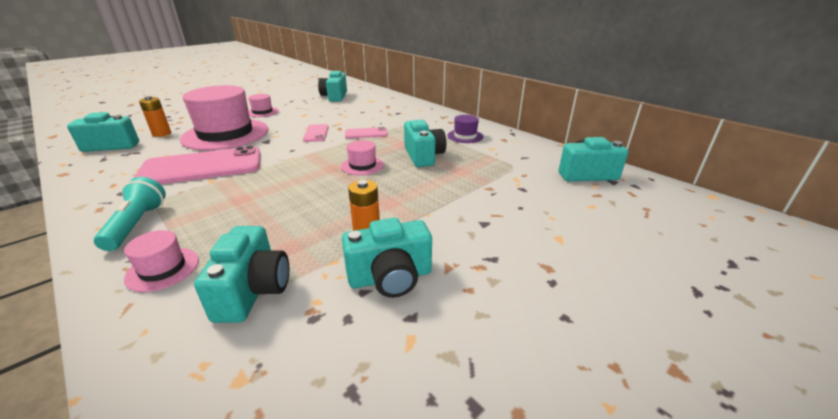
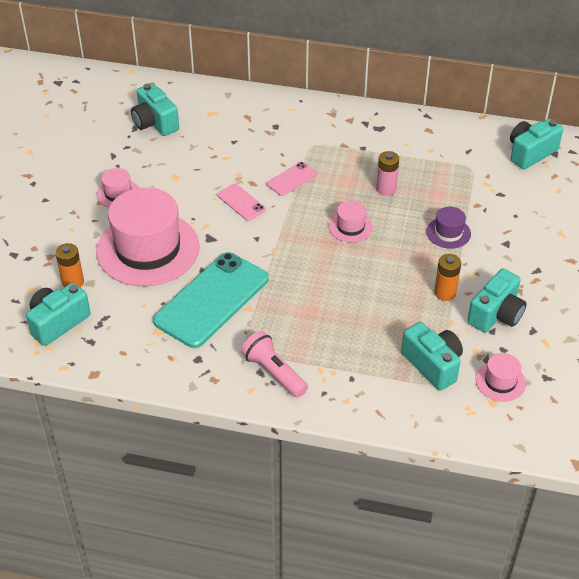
camera: 35 degrees left, 15 degrees up
(137, 224) = (274, 372): turquoise flashlight -> pink flashlight
(163, 269) = (357, 385): pink hat -> pink hat (500, 381)
(202, 167) = (212, 300): pink phone -> turquoise phone
(423, 156) = (386, 189): turquoise camera -> pink battery
(465, 136) = (389, 140): purple hat -> purple hat (448, 233)

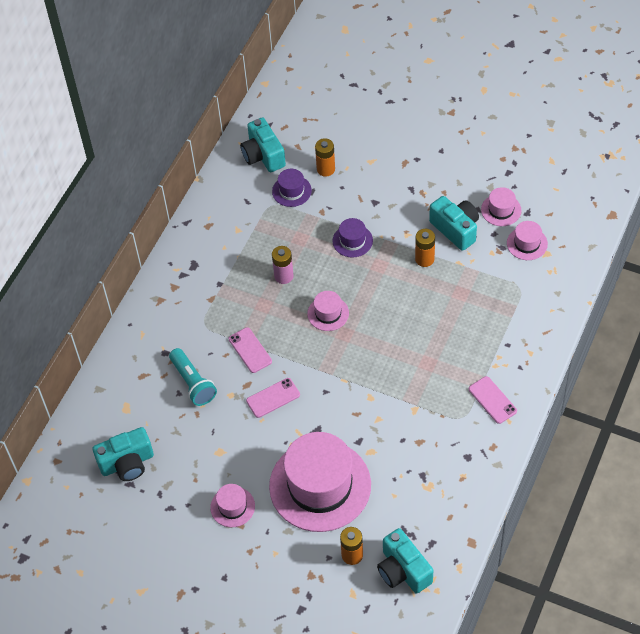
camera: 75 degrees left, 10 degrees up
(212, 300) = (398, 438): turquoise phone -> none
(246, 148) = (193, 383): none -> turquoise flashlight
(274, 372) = (492, 400): pink flashlight -> pink phone
(433, 365) = (502, 285): turquoise camera -> none
(494, 179) = (291, 191): none -> purple hat
(533, 200) = (326, 169): none -> orange battery
(540, 352) = (501, 210): none -> pink hat

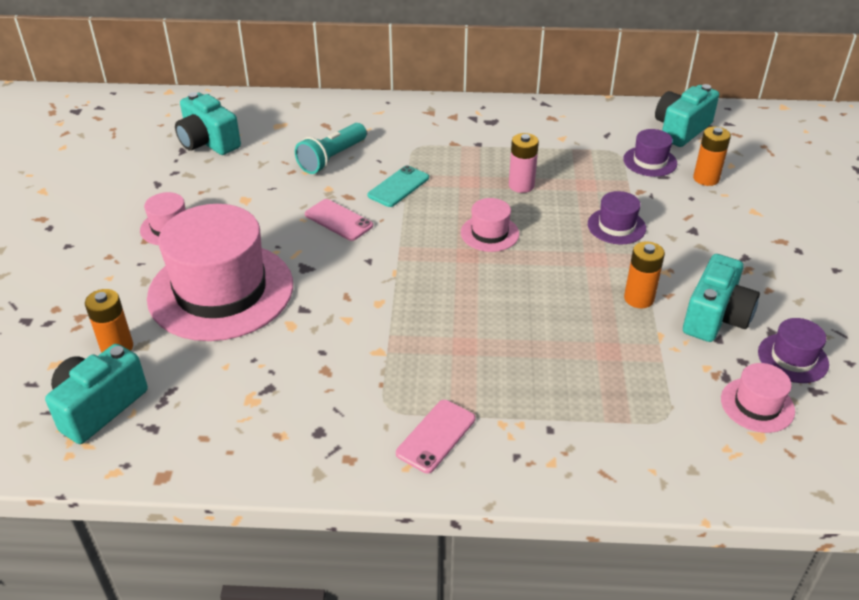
camera: 65 degrees right, 15 degrees down
(250, 350) = (398, 187): pink phone -> turquoise phone
(501, 210) = (792, 358): pink hat -> purple hat

